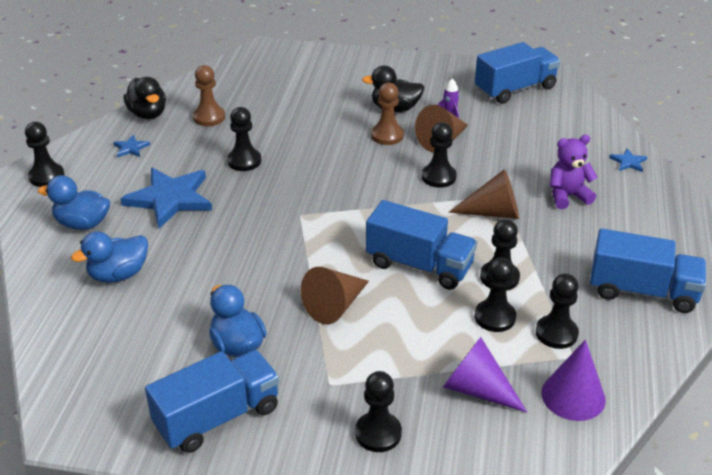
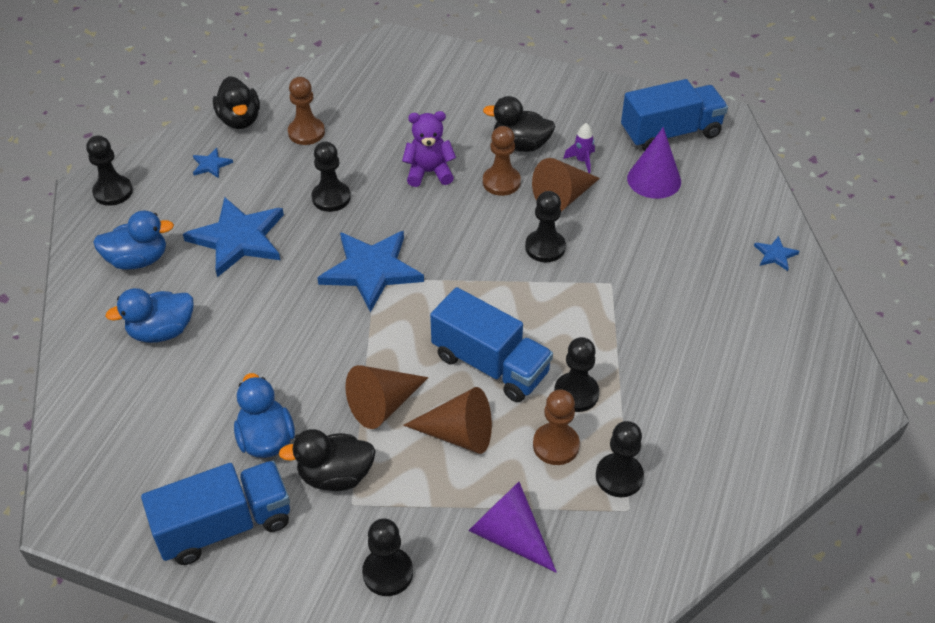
camera: 10 degrees right, 10 degrees up
(82, 224) = (138, 260): blue duck -> blue duck turned 150 degrees clockwise
(295, 209) = (371, 270): none -> blue star
(308, 365) = (335, 476): none -> black duck
(493, 212) = (594, 305): brown cone -> brown cone (458, 434)
(495, 317) = (556, 445): black pawn -> brown pawn
(567, 196) = (688, 293): purple teddy bear -> purple teddy bear (429, 172)
(573, 396) = (613, 560): purple cone -> purple cone (654, 179)
(642, 291) = (735, 435): blue truck -> none

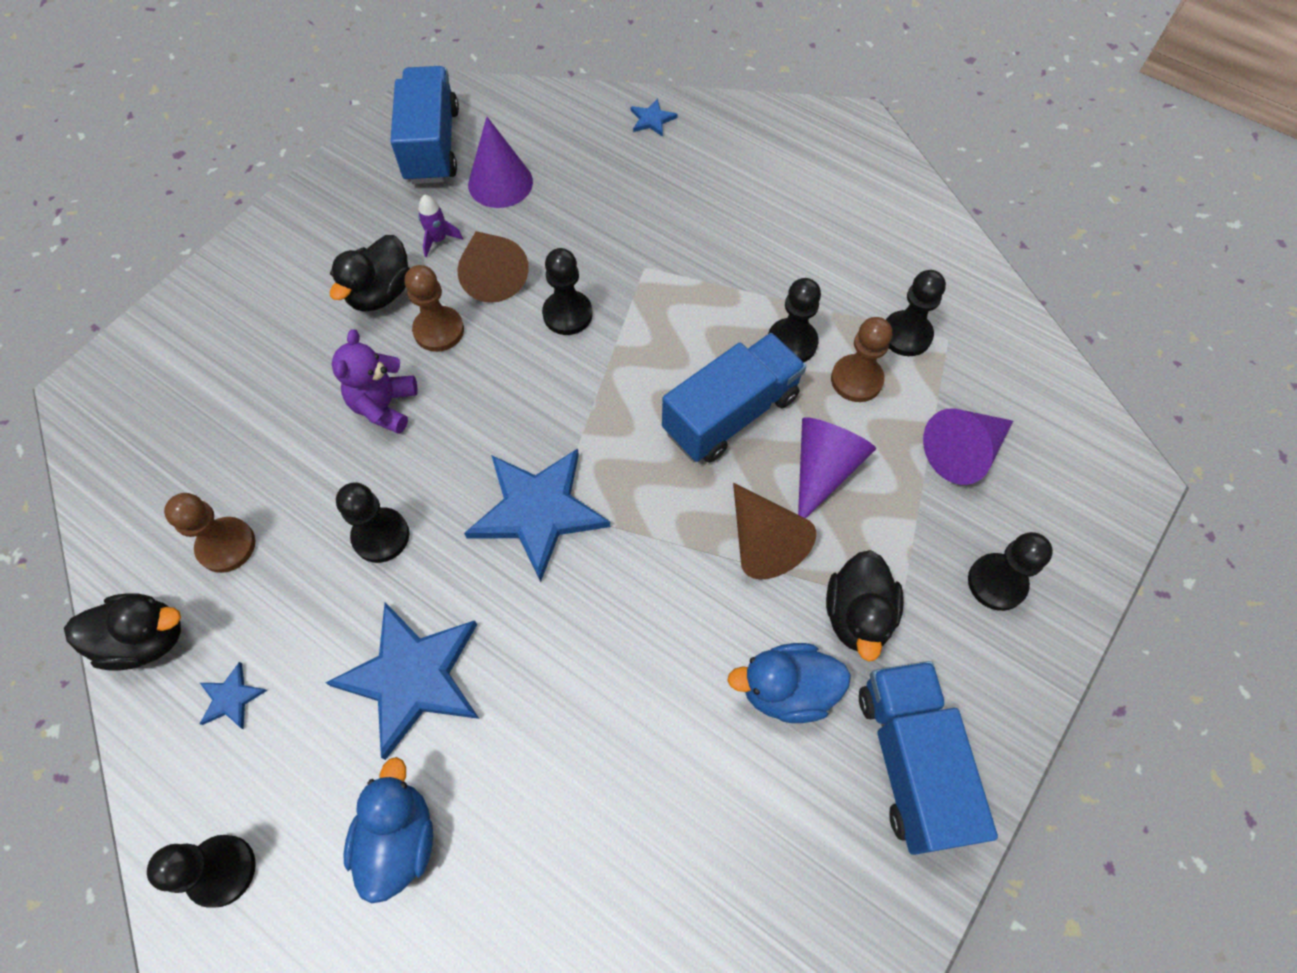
camera: 75 degrees left, 15 degrees up
(162, 331) = (560, 814): blue duck -> none
(458, 434) = (823, 470): brown cone -> purple cone

